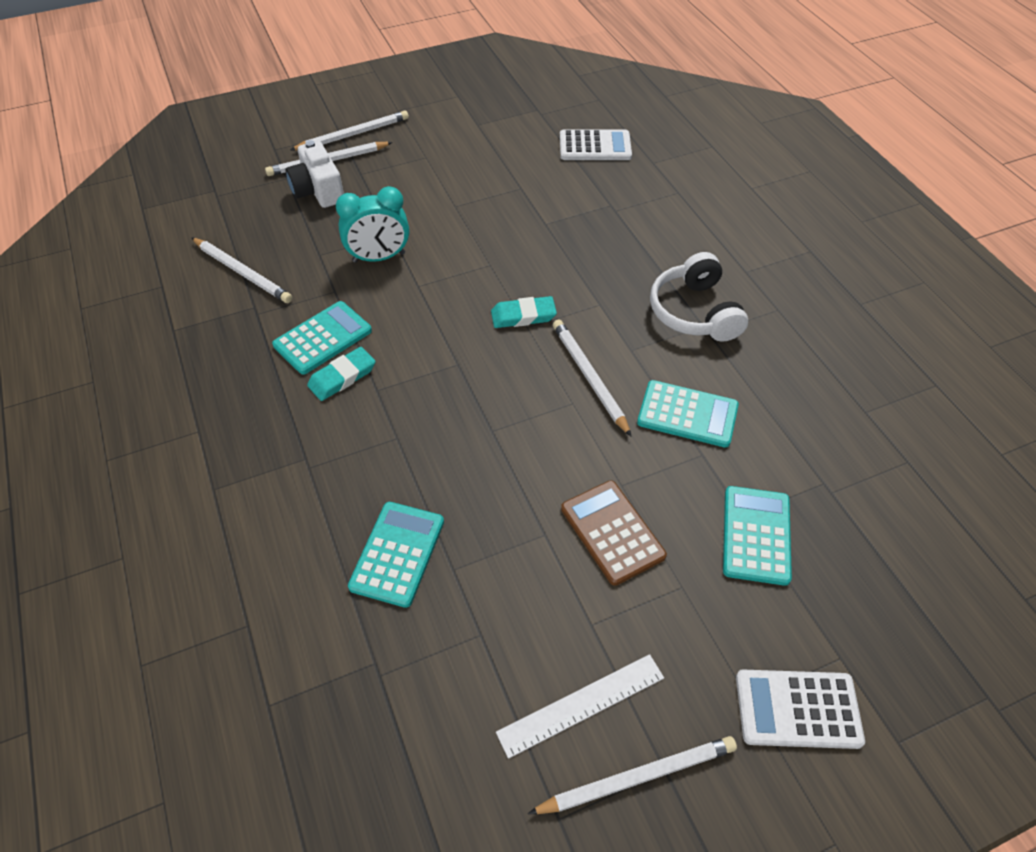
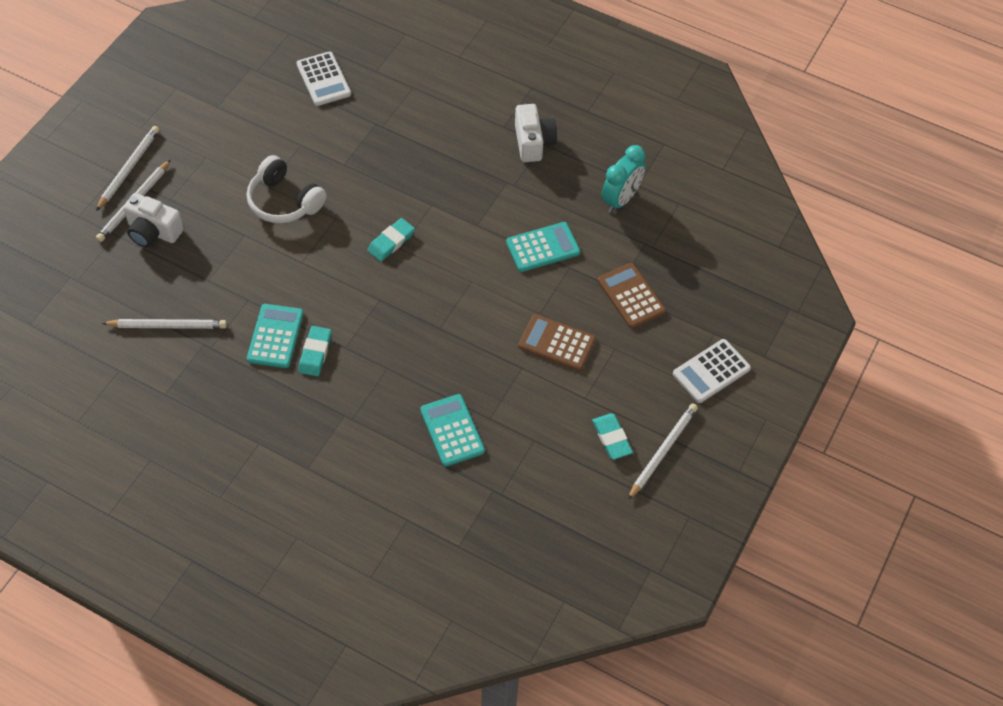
camera: 40 degrees left, 5 degrees up
(379, 257) = (254, 257): turquoise clock -> turquoise clock (620, 199)
(581, 704) = (611, 438): white ruler -> turquoise eraser
(589, 377) = (467, 259): white pencil -> none
(595, 146) = (323, 79): white calculator -> white calculator turned 105 degrees clockwise
(694, 312) = (495, 175): white headphones -> white headphones (284, 201)
(756, 535) = (631, 296): turquoise calculator -> brown calculator
(768, 302) = (533, 142): none -> white camera

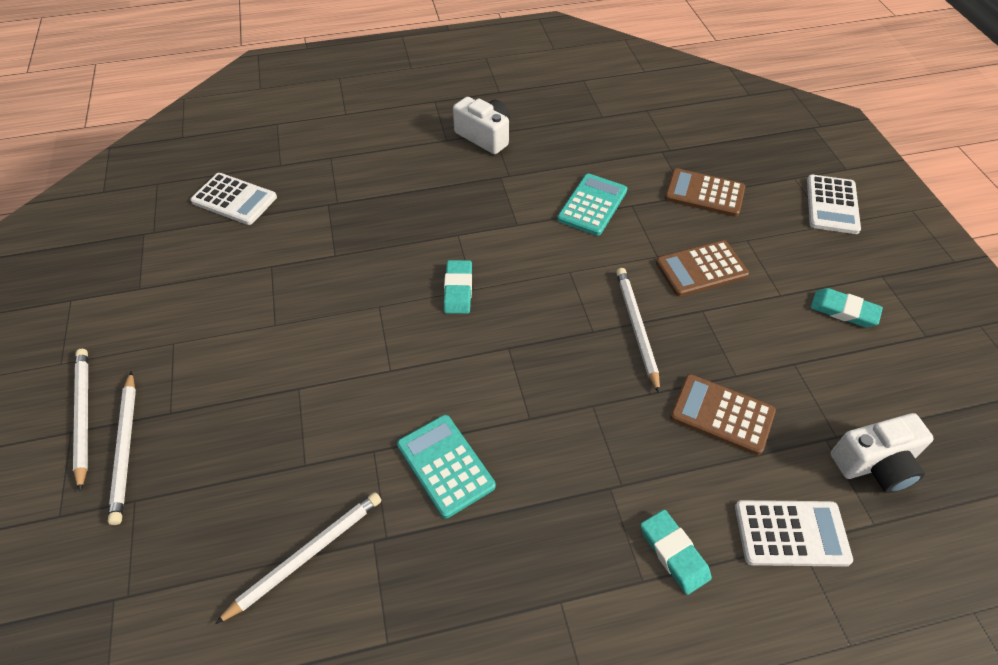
camera: 40 degrees left, 5 degrees down
(153, 231) = (181, 461): white camera -> white camera (875, 464)
(284, 201) = (308, 327): white headphones -> none
(315, 353) = (506, 448): turquoise eraser -> turquoise eraser (674, 553)
(408, 512) = (791, 533): none -> white calculator
(452, 430) = (722, 414): turquoise calculator -> brown calculator
(620, 199) = (603, 133): turquoise clock -> none
(662, 451) = (890, 290): white pencil -> white pencil (636, 328)

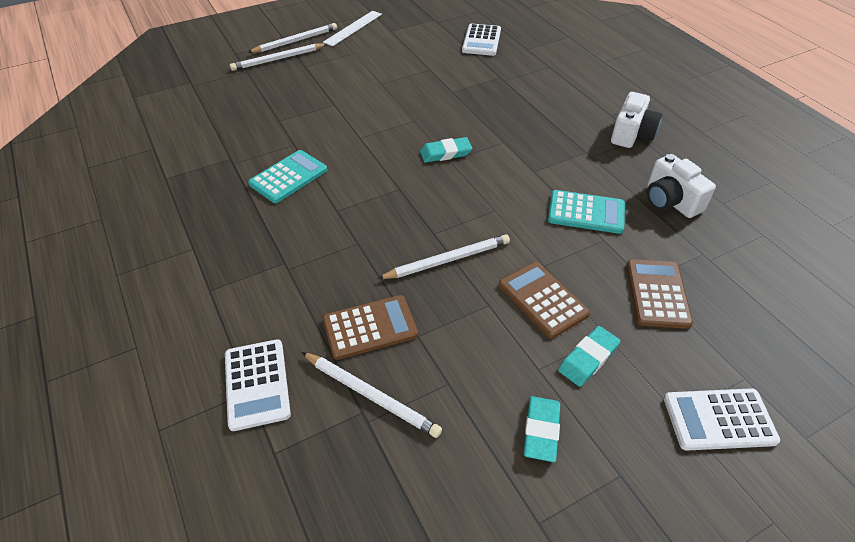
camera: 75 degrees right, 5 degrees down
(98, 332) = (353, 28): none -> white ruler
(306, 555) = (218, 135): white pencil -> white pencil (371, 395)
(674, 553) = (232, 306): turquoise eraser -> turquoise eraser (588, 358)
(722, 414) = (370, 327): brown calculator -> brown calculator turned 60 degrees clockwise
(875, 464) = (341, 456): white camera -> white camera (670, 201)

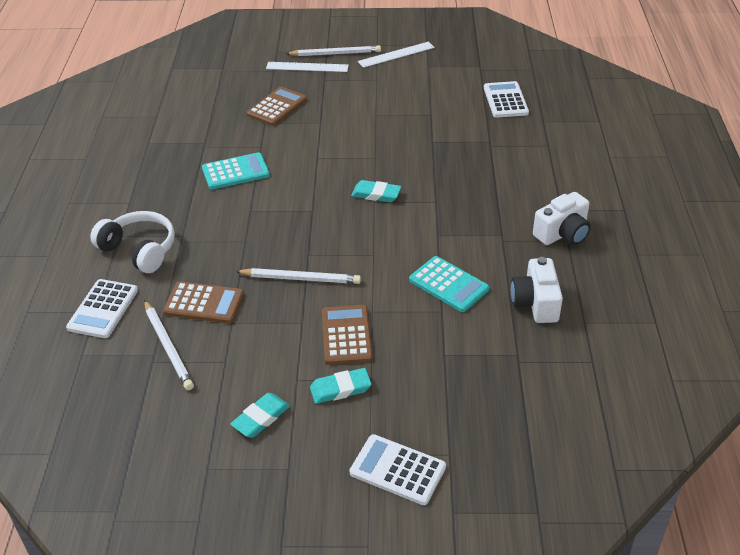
camera: 30 degrees right, 5 degrees down
(247, 297) = (139, 250): none -> white headphones
(278, 59) = (307, 67): white pencil -> white ruler
(481, 40) = (505, 100): white calculator -> white calculator turned 135 degrees clockwise
(657, 294) = (444, 368): brown calculator -> brown calculator (277, 107)

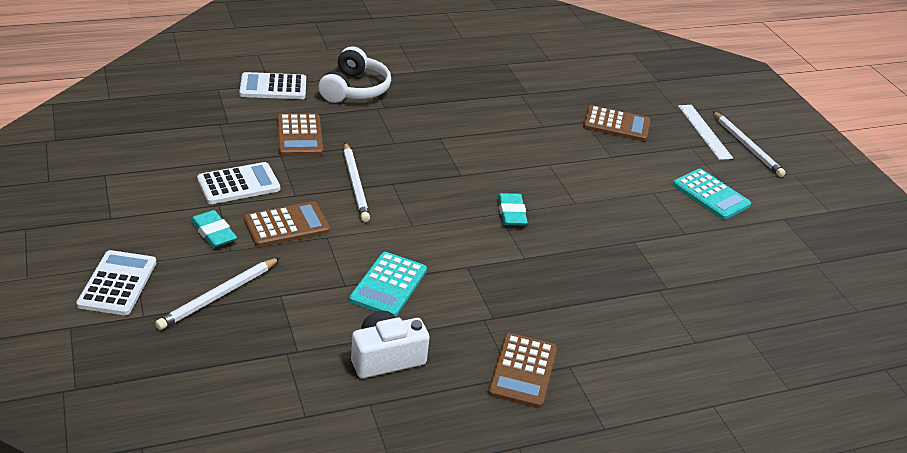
camera: 65 degrees right, 5 degrees down
(168, 347) = (239, 128): white pencil -> white pencil (219, 296)
(235, 172) = (493, 119): turquoise calculator -> turquoise calculator (710, 195)
(261, 418) = (166, 192): turquoise eraser -> none
(396, 54) = (785, 190): white ruler -> none
(505, 100) = (764, 293): white calculator -> white calculator (238, 184)
(562, 233) = (522, 371): white camera -> brown calculator

